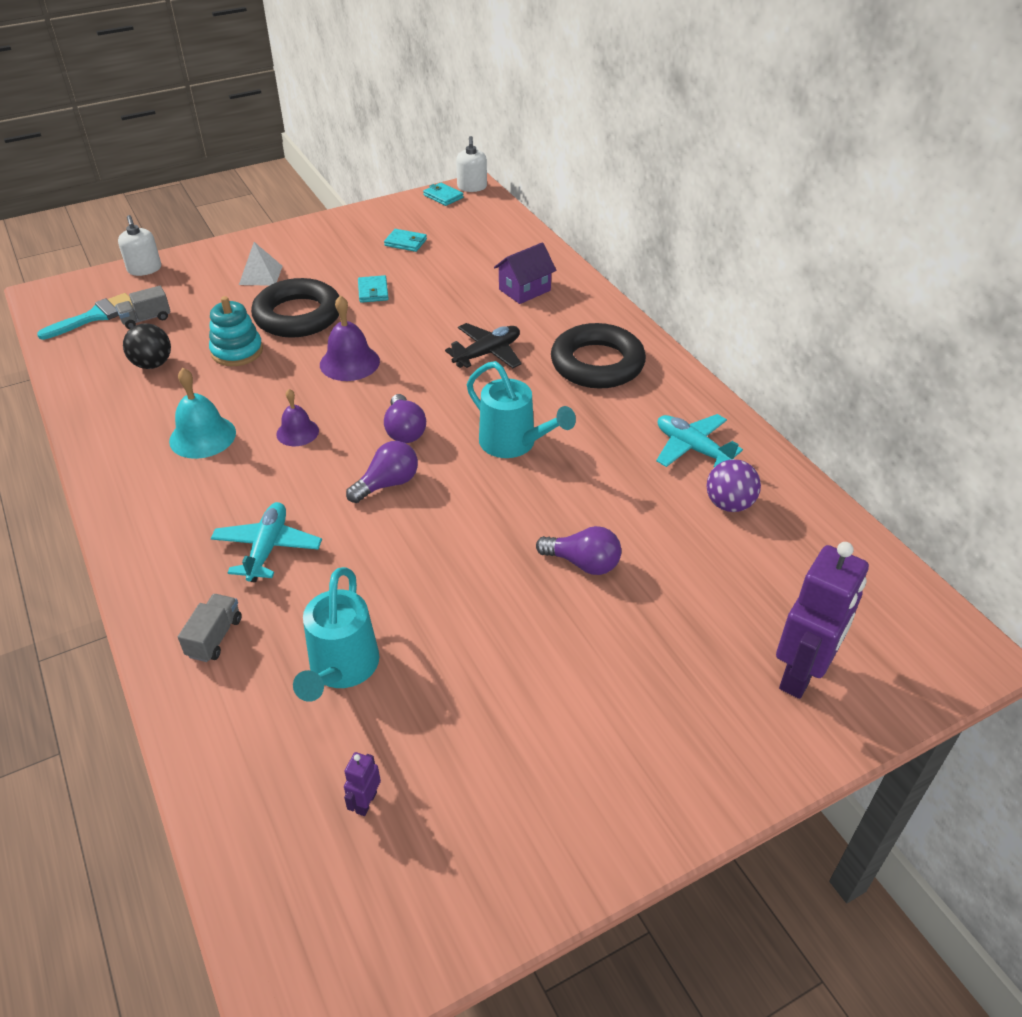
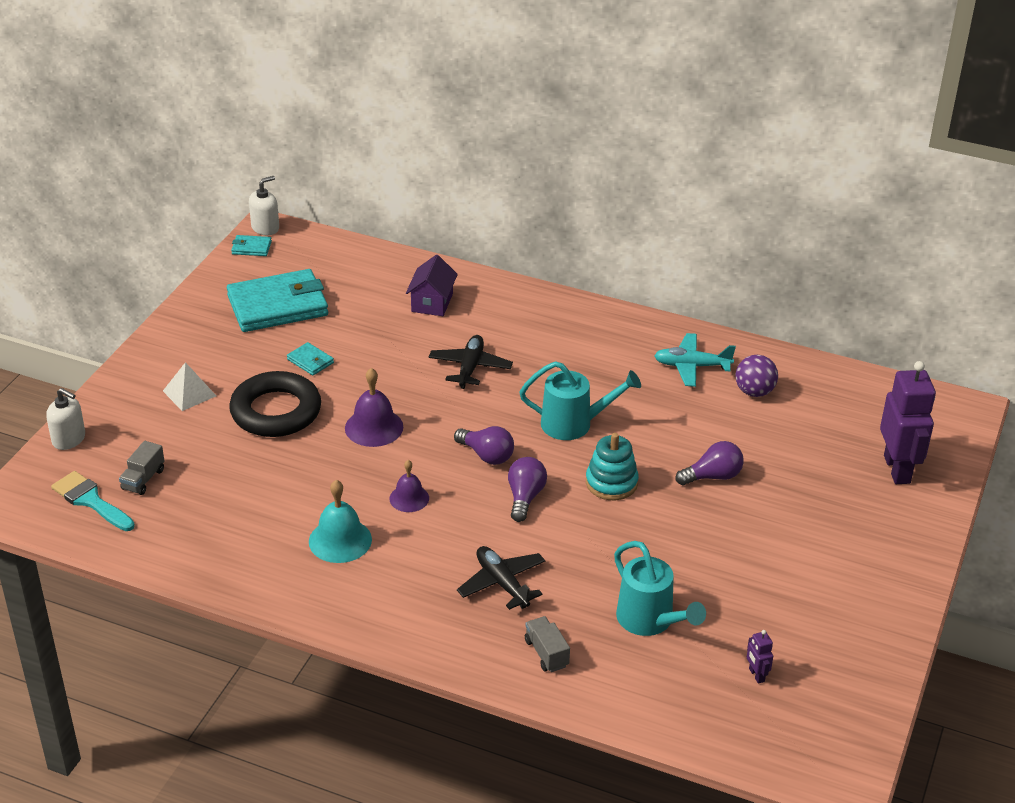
camera: 40 degrees left, 5 degrees down
(95, 316) = (90, 500): turquoise brush -> turquoise brush turned 60 degrees counterclockwise
(152, 364) = (210, 511): black ball -> none
(237, 351) = (268, 465): turquoise stacking toy -> turquoise stacking toy (611, 483)
(267, 548) = (502, 583): turquoise plane -> black plane
(405, 242) = (277, 305): turquoise wallet -> turquoise wallet, size x2.37
(472, 187) = (265, 228): white soap dispenser -> white soap dispenser turned 90 degrees counterclockwise
(597, 364) = (559, 336): black ring -> none

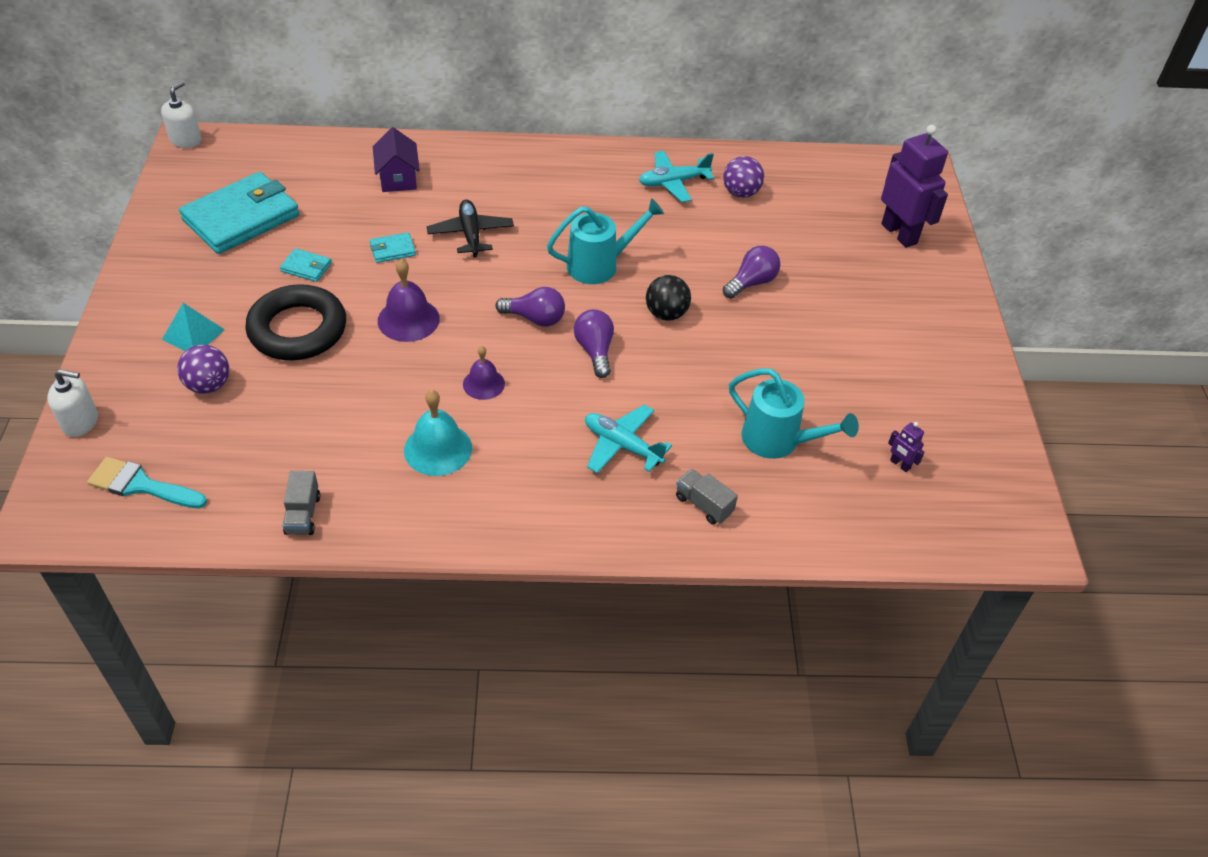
camera: 25 degrees left, 10 degrees up
(143, 479) = (190, 444): grey truck -> grey truck (303, 514)
(181, 437) = (208, 385): none -> purple ball
(189, 393) = (193, 334): white pyramid -> turquoise pyramid
(251, 248) = (181, 164): turquoise wallet -> turquoise wallet (393, 250)
(502, 583) = (622, 445): black plane -> turquoise plane
(611, 483) = (666, 314): turquoise stacking toy -> black ball

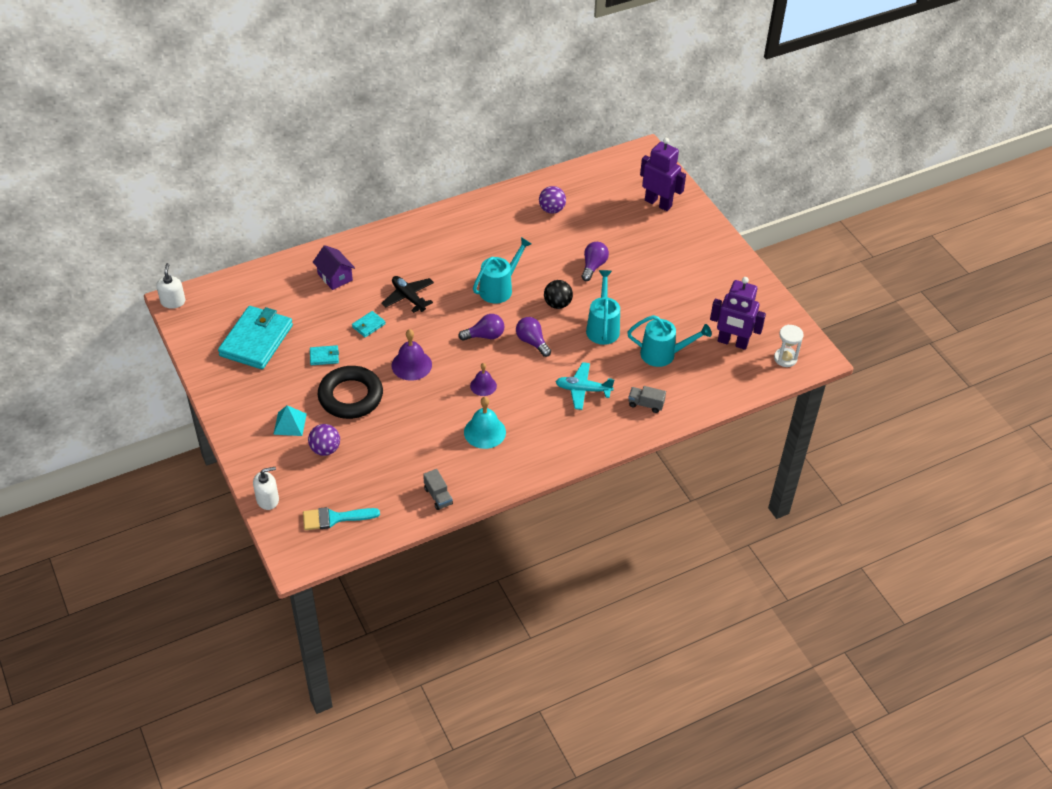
camera: 25 degrees left, 0 degrees up
(673, 182) = (507, 217): turquoise plane -> none
(711, 368) = (602, 327): none -> turquoise watering can
(900, 464) = (732, 342): purple robot -> purple robot, size x2.38
(974, 522) = (785, 358): none -> white hourglass

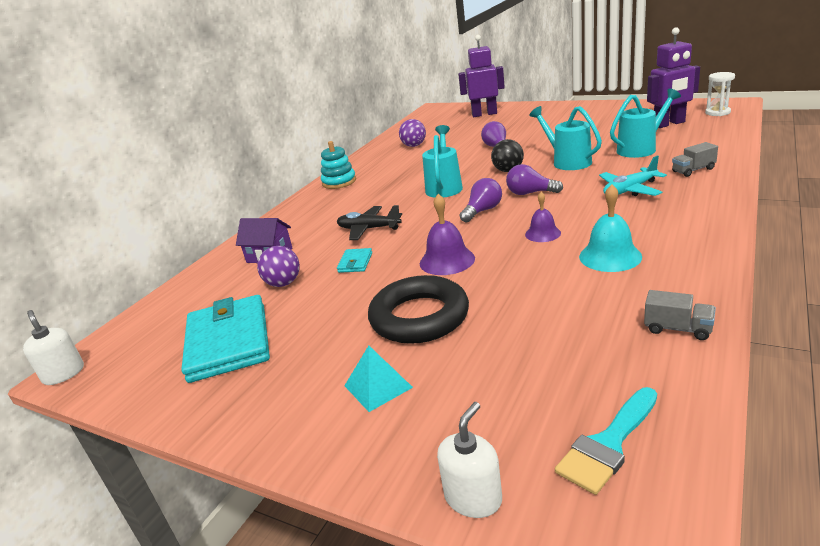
camera: 30 degrees left, 20 degrees down
(324, 356) = (337, 307): turquoise wallet -> none
(325, 449) = (465, 379): purple ball -> purple ball (283, 283)
(451, 220) = (339, 182): none -> turquoise stacking toy

